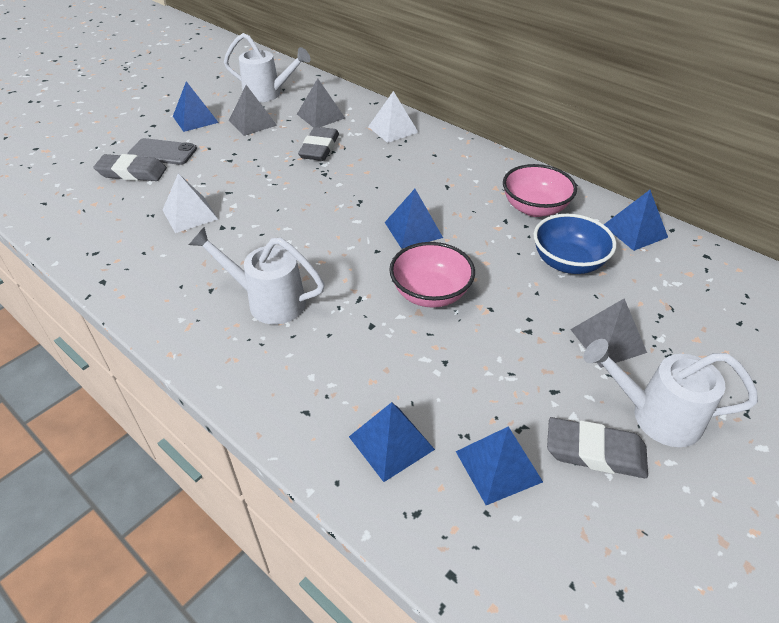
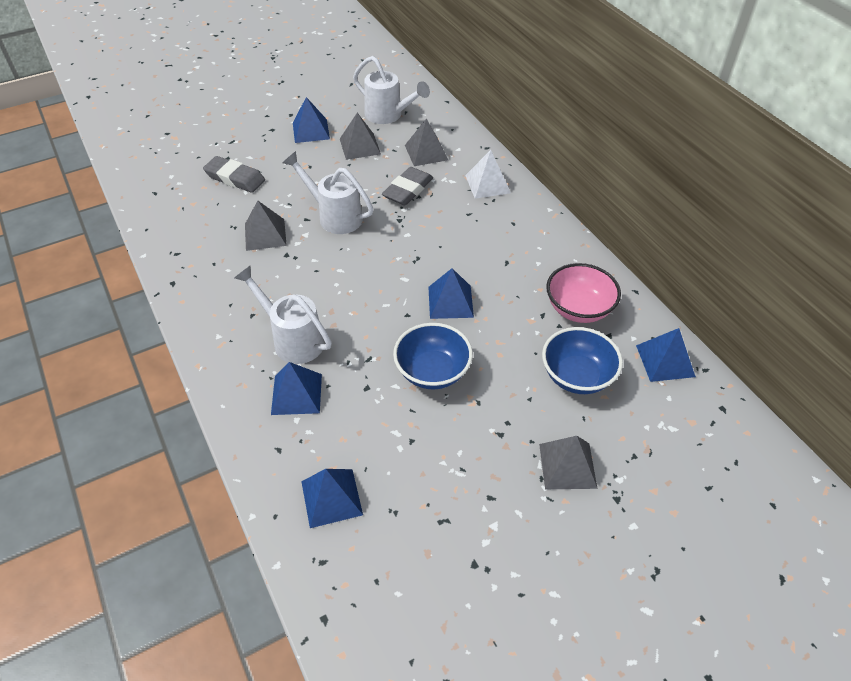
camera: 20 degrees right, 5 degrees up
(162, 152) = (268, 162): grey phone -> none
(190, 214) = (265, 234): white pyramid -> grey pyramid
(430, 293) = (432, 371): pink bowl -> blue bowl
(498, 466) = (406, 547): blue pyramid -> blue pyramid (297, 394)
(595, 452) = (493, 562): grey eraser -> none
(656, 416) = (567, 549): white watering can -> white watering can (335, 216)

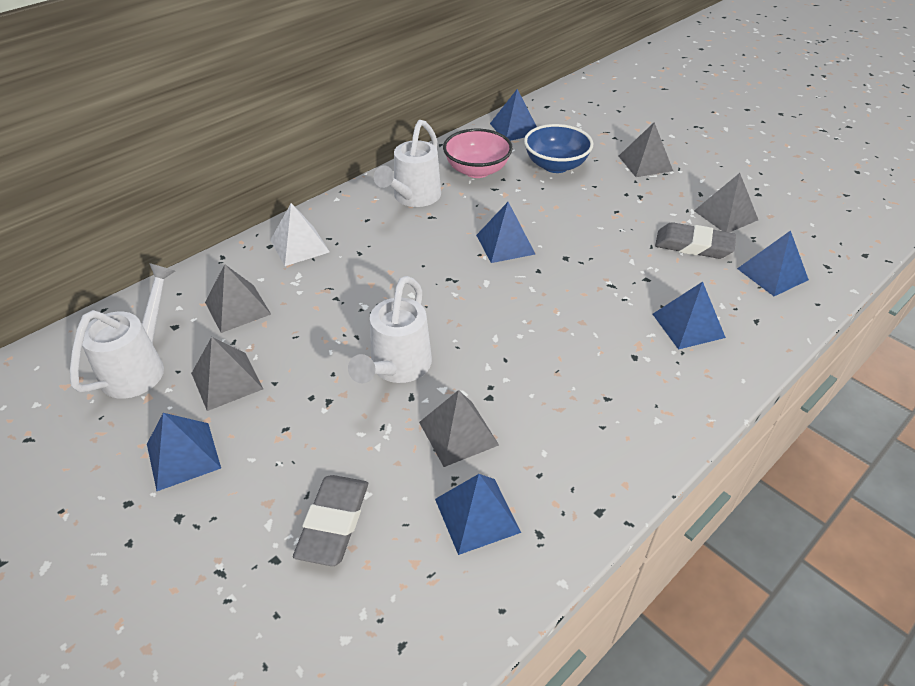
camera: 105 degrees left, 5 degrees down
(204, 231) = (477, 515): none -> blue pyramid
(293, 339) = (622, 349): white watering can -> white watering can (413, 197)
(408, 190) = (325, 309): grey eraser -> grey eraser (693, 245)
(432, 371) = (600, 241): blue bowl -> none
(442, 503) = (725, 215): none -> grey pyramid

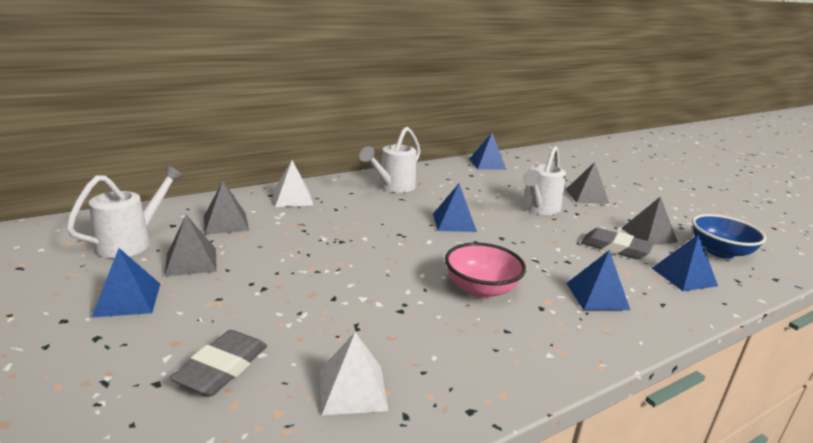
camera: 10 degrees right, 20 degrees down
(397, 367) = (331, 278): white watering can -> white watering can (538, 209)
(458, 433) = (362, 329): grey pyramid -> none
(477, 170) = (448, 180): pink bowl -> pink bowl (481, 289)
(477, 515) = (352, 389): blue pyramid -> white pyramid
(555, 165) = (512, 187): blue bowl -> blue bowl (720, 252)

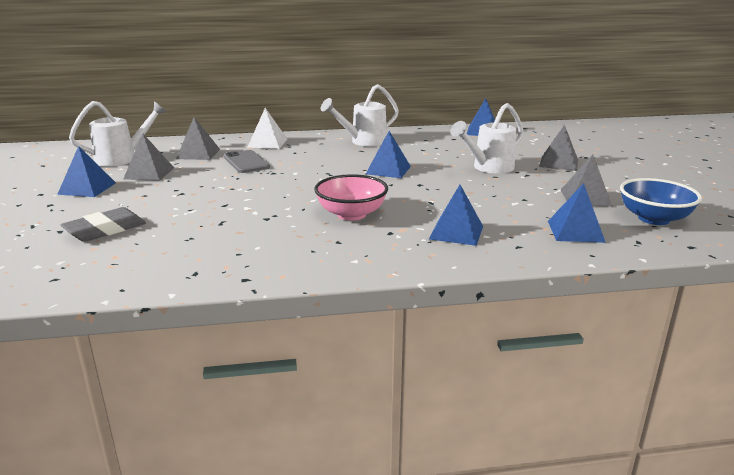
camera: 25 degrees right, 0 degrees up
(296, 229) = (246, 162): none -> grey phone
(352, 389) = (176, 254): white pyramid -> none
(615, 248) = (529, 203): grey eraser -> none

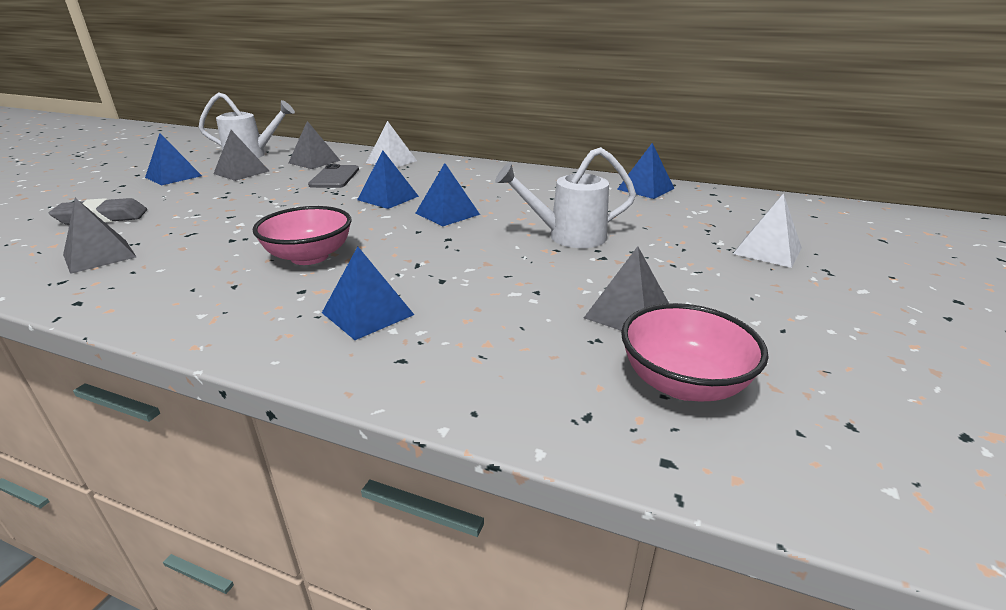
camera: 30 degrees right, 5 degrees up
(364, 142) = (484, 177): white watering can -> none
(558, 163) = (678, 251): grey pyramid -> grey pyramid (99, 255)
(575, 231) = (519, 363): blue pyramid -> blue pyramid (388, 198)
(599, 153) = (767, 251): none -> white pyramid
(654, 219) = (683, 383): blue bowl -> pink bowl

